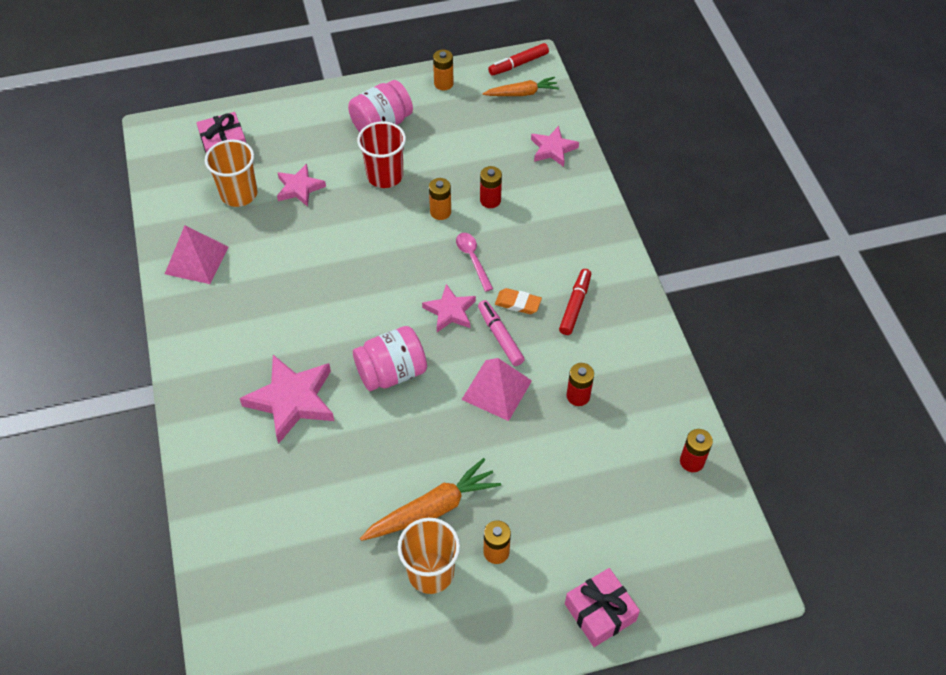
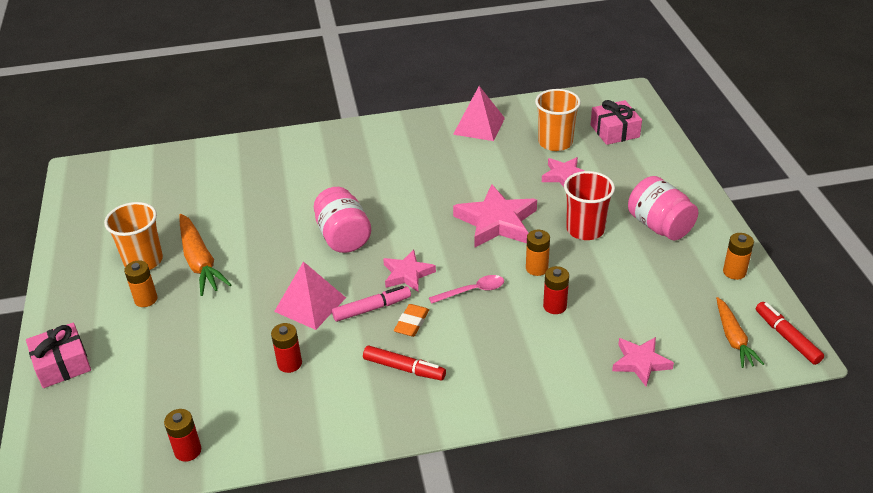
camera: 95 degrees right, 15 degrees down
(292, 400) = (327, 182): pink star -> pink star (496, 222)

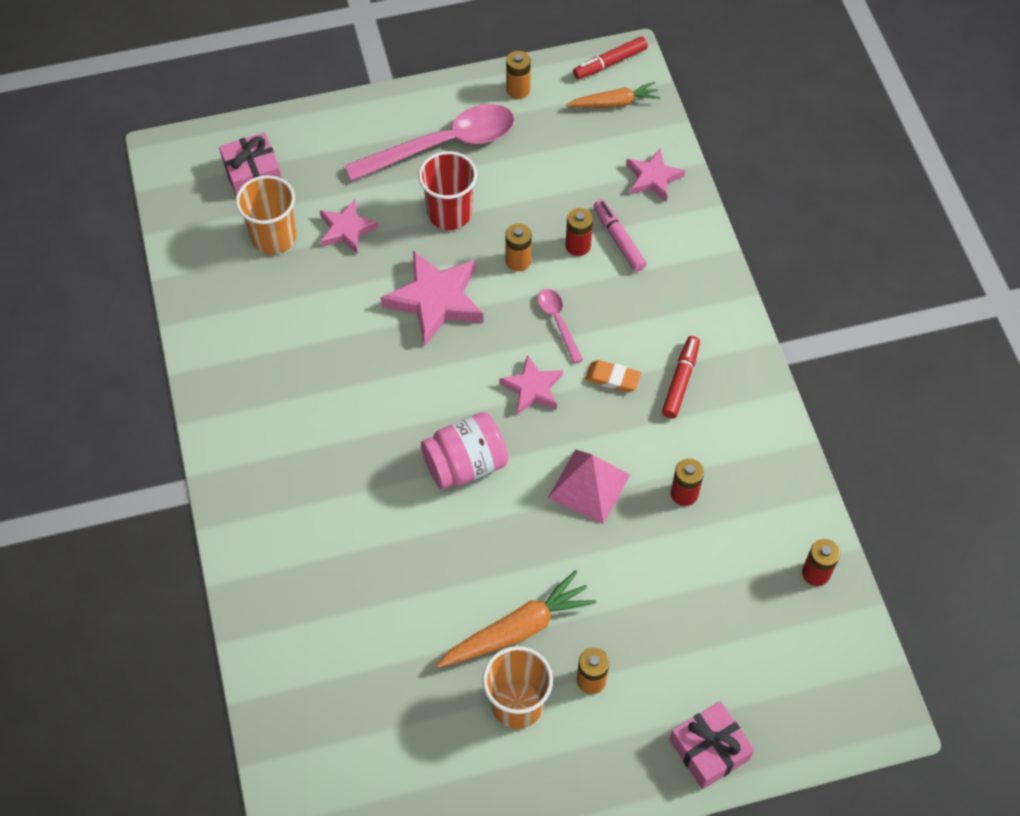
camera: 95 degrees left, 20 degrees up
(372, 308) = (592, 420): pink marker -> pink marker (619, 239)
(479, 126) = (228, 323): pink pyramid -> none
(659, 226) = (443, 145): pink jar -> pink spoon

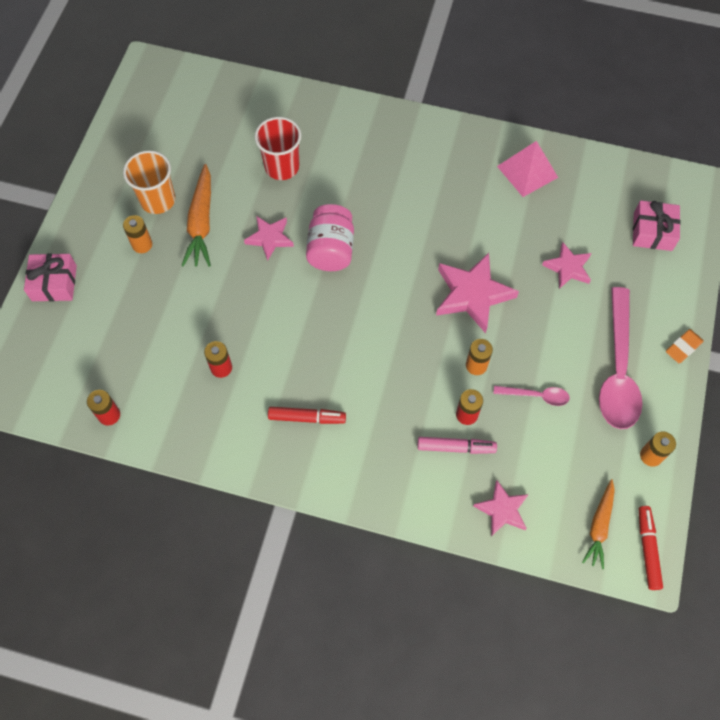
camera: 120 degrees right, 5 degrees up
(274, 237) = (585, 221): orange cup -> none
(449, 213) = (547, 341): red cup -> red cup (282, 167)
(532, 388) = (362, 318): pink star -> pink star (270, 238)
(558, 322) = (406, 363): pink spoon -> pink spoon (536, 396)
(589, 486) = (267, 313): pink pyramid -> pink pyramid (527, 171)
(612, 378) = (338, 373): orange eraser -> orange eraser (683, 347)
(680, 381) = (307, 418): red marker -> red marker turned 45 degrees counterclockwise

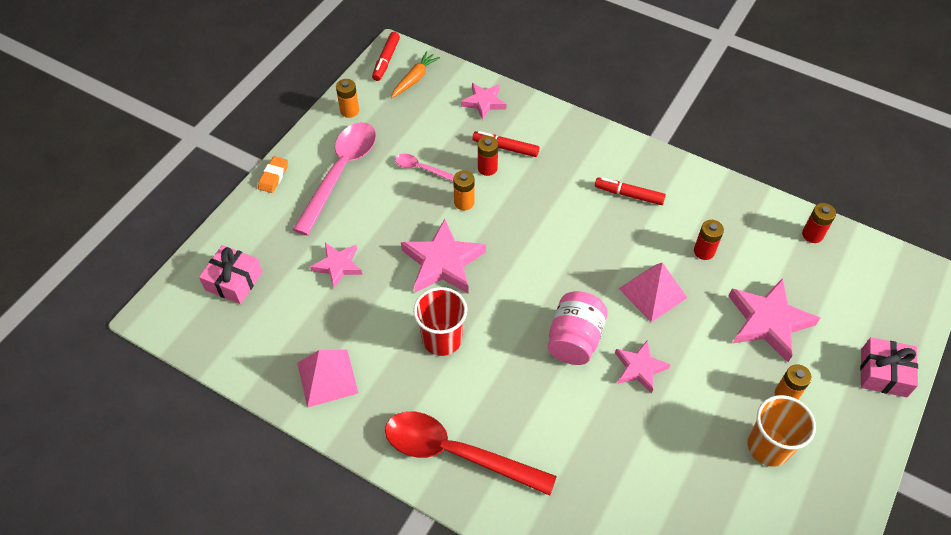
camera: 165 degrees left, 10 degrees down
(156, 307) = (768, 321): none -> pink star
(201, 222) = (716, 405): orange carrot -> none
(267, 311) = (652, 293): none -> pink pyramid
(282, 167) = (612, 455): red cup -> red cup (442, 339)
(402, 141) = (456, 453): none -> red spoon
(456, 447) = (505, 148): pink marker -> red marker
(683, 347) = (273, 176): orange eraser -> orange eraser turned 45 degrees counterclockwise

